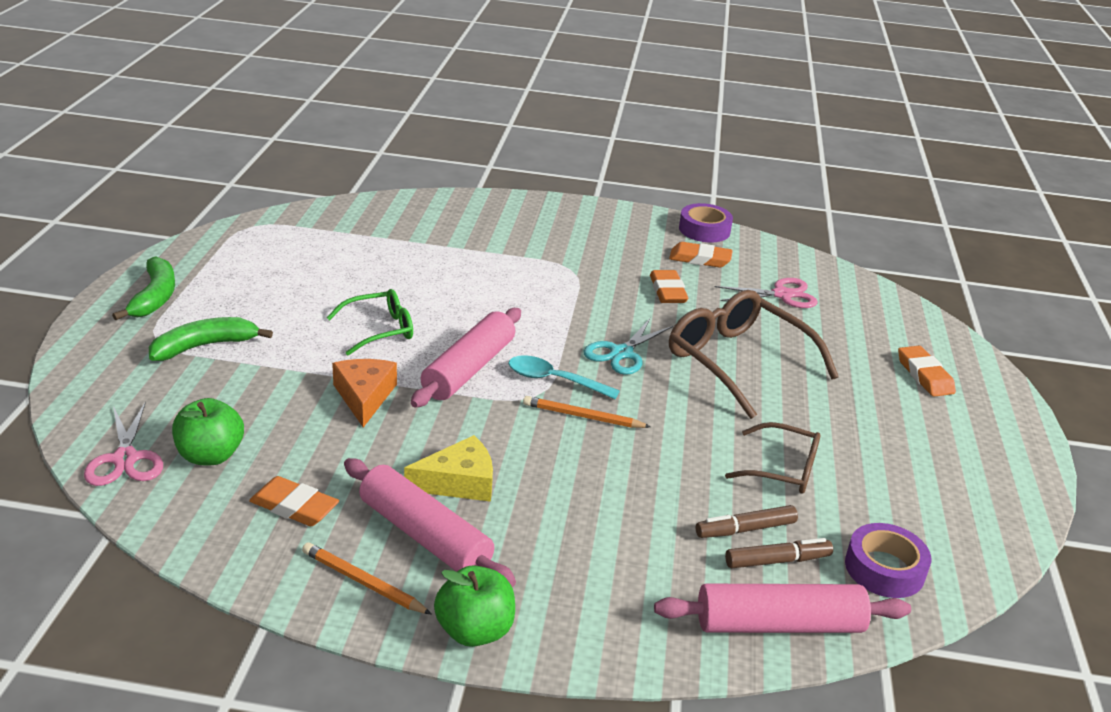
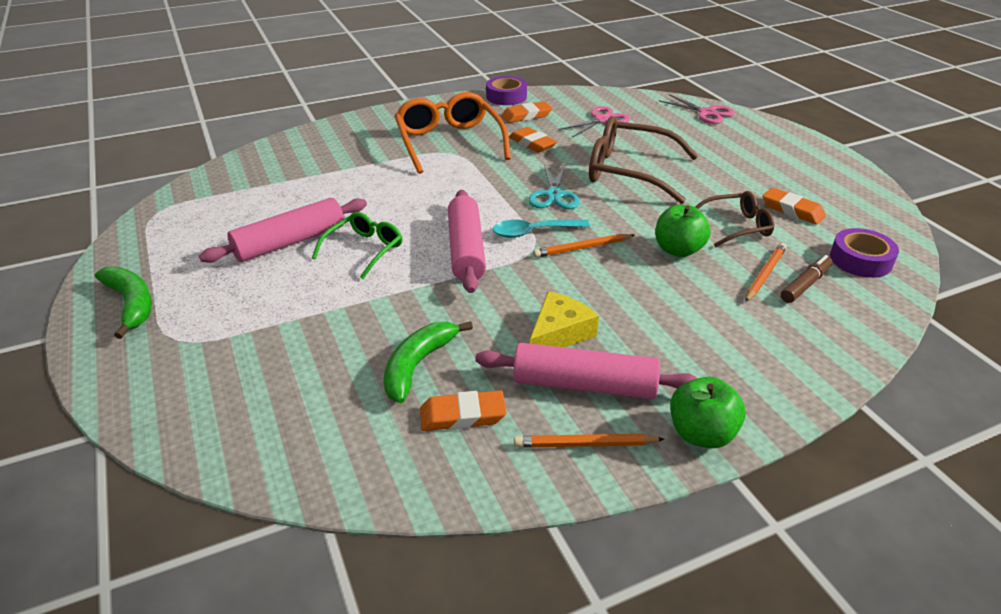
camera: 30 degrees left, 5 degrees up
(125, 459) = (268, 454): pink scissors -> pink scissors (706, 113)
(205, 346) = (230, 325): green banana -> green banana (418, 365)
(210, 455) = (343, 411): green apple -> green apple (678, 250)
(364, 396) = (413, 304): orange cheese -> none
(582, 257) = (449, 142): none -> orange glasses
(745, 529) = (764, 274): brown marker -> orange pencil
(779, 625) = (856, 324): pink rolling pin -> pink rolling pin (290, 242)
(924, 375) = (736, 137): orange eraser -> orange eraser (792, 210)

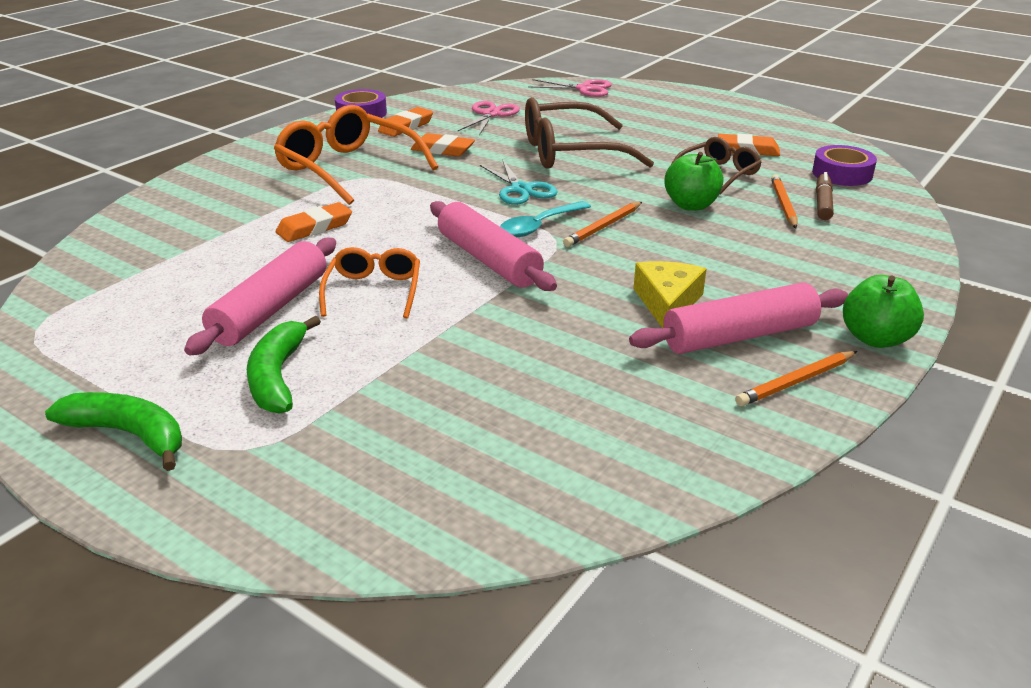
camera: 30 degrees left, 5 degrees down
(365, 249) = (374, 290): green glasses -> orange glasses
(418, 365) = (564, 374): green banana -> green banana (278, 376)
(462, 415) = (661, 400): orange eraser -> orange eraser (314, 227)

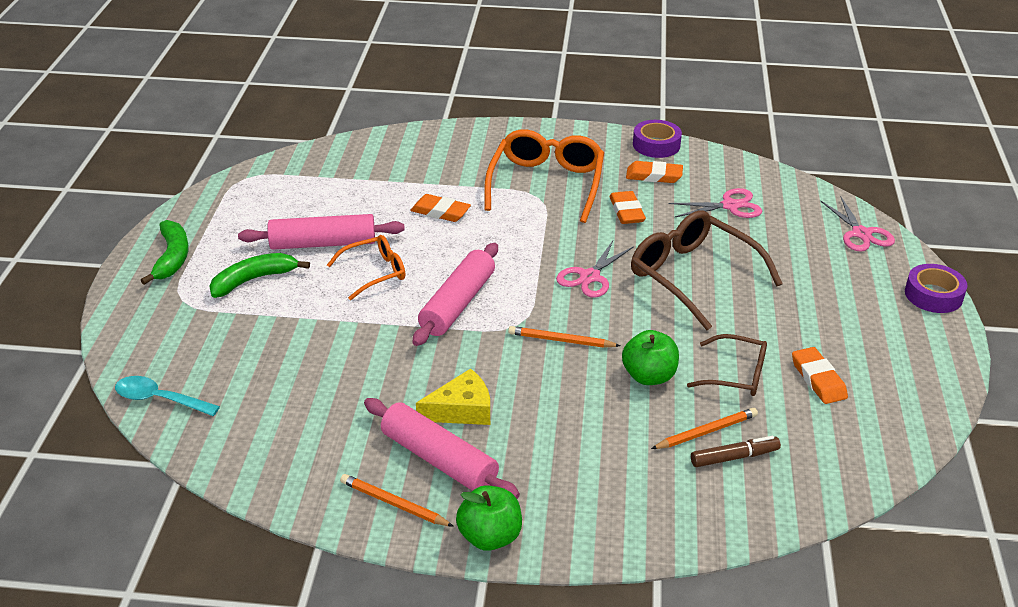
camera: 60 degrees right, 5 degrees up
(521, 189) = (590, 277): turquoise scissors -> pink scissors
(539, 226) = (533, 308): turquoise spoon -> turquoise spoon (159, 399)
(842, 174) = (824, 457): purple tape -> purple tape (933, 295)

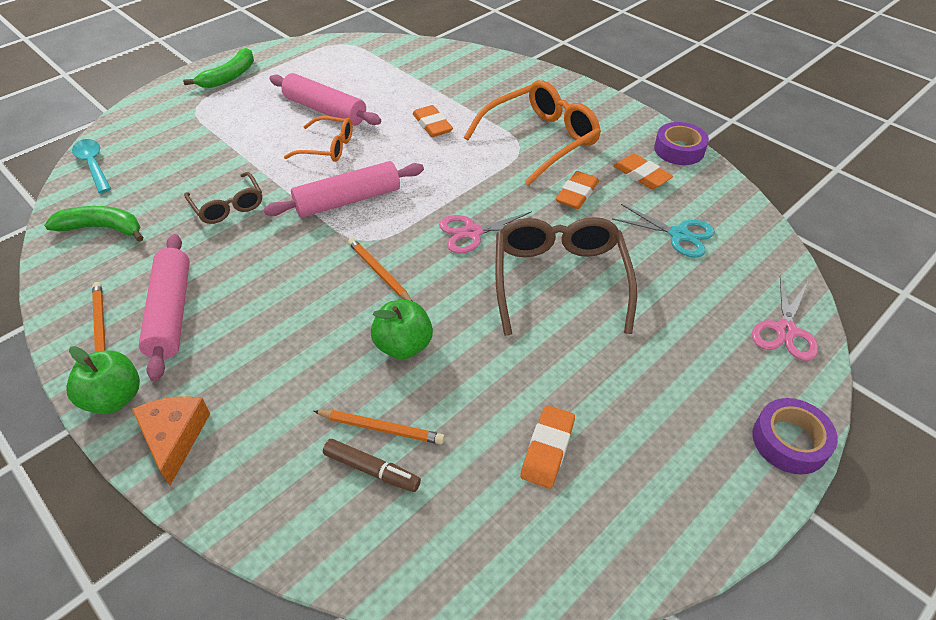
camera: 40 degrees right, 10 degrees up
(254, 280) = (251, 114): green banana -> green banana (103, 228)
(461, 410) = (237, 284): yellow cheese -> none
(576, 528) = (174, 437): none -> orange cheese
(730, 206) = (679, 235): pink scissors -> turquoise scissors
(737, 375) = (478, 394): brown glasses -> brown glasses (228, 206)

